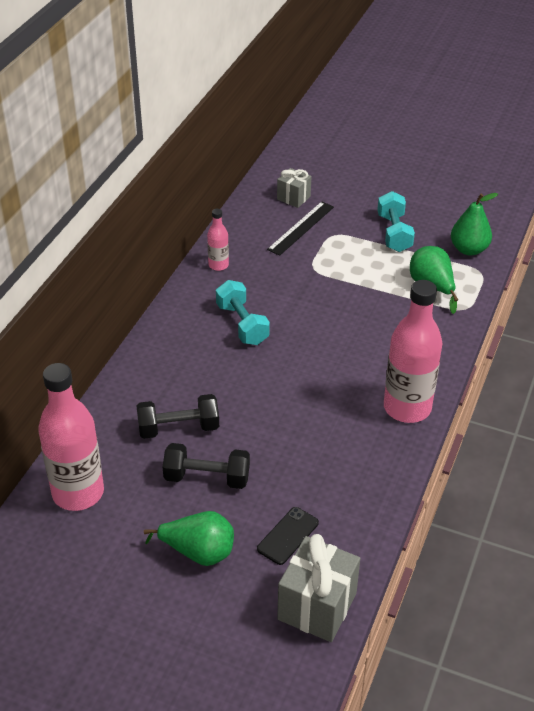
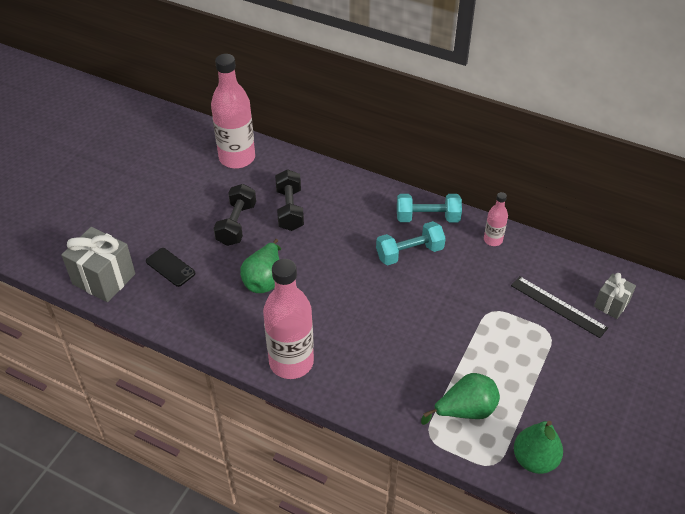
camera: 95 degrees right, 5 degrees up
(198, 552) = (169, 217): green pear -> green pear (264, 280)
(394, 233) = (558, 388): turquoise dumbbell -> turquoise dumbbell (427, 218)

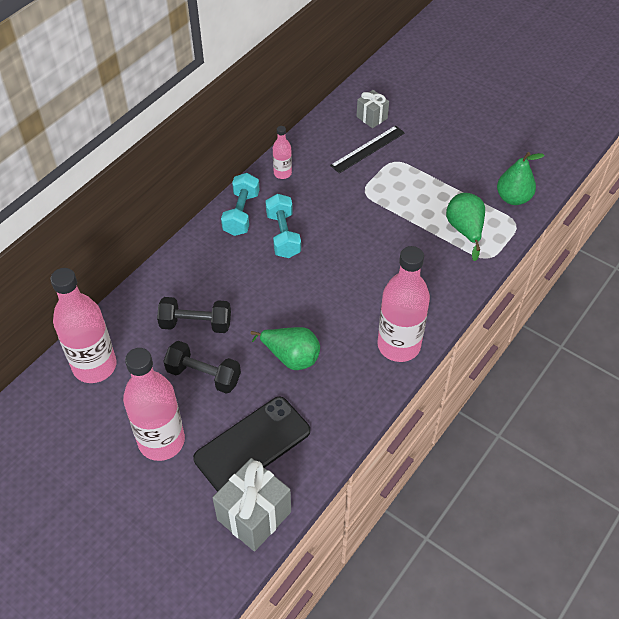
camera: 80 degrees left, 5 degrees up
(170, 210) = (161, 441): none -> pink bottle
(170, 267) = (252, 445): black phone -> black phone, size x1.93

